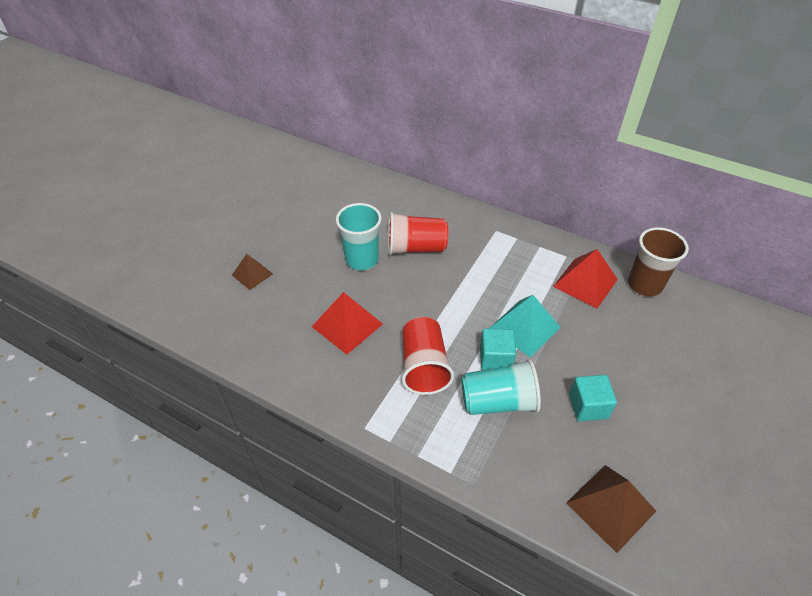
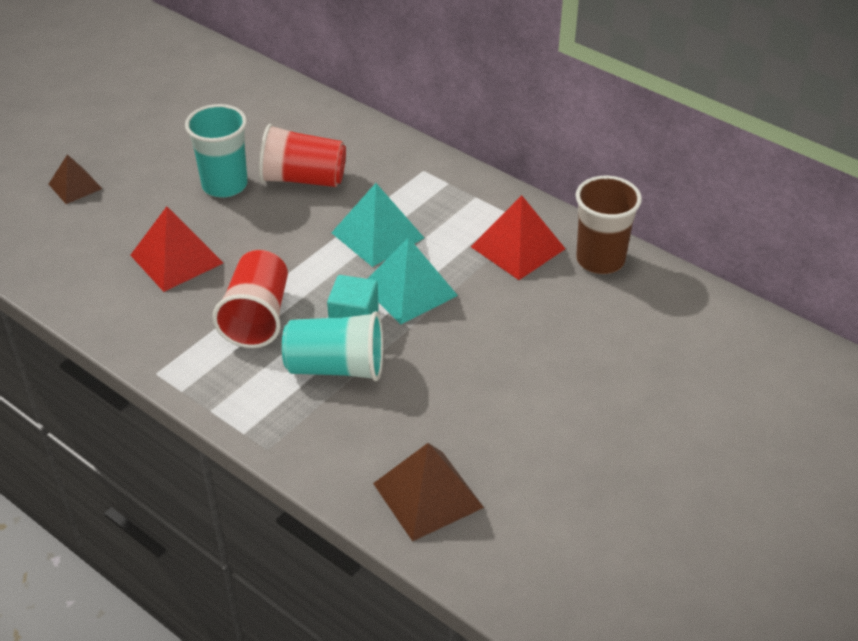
camera: 10 degrees right, 5 degrees down
(485, 286) = (377, 235): none -> turquoise pyramid
(588, 406) = (451, 388): turquoise cube -> none

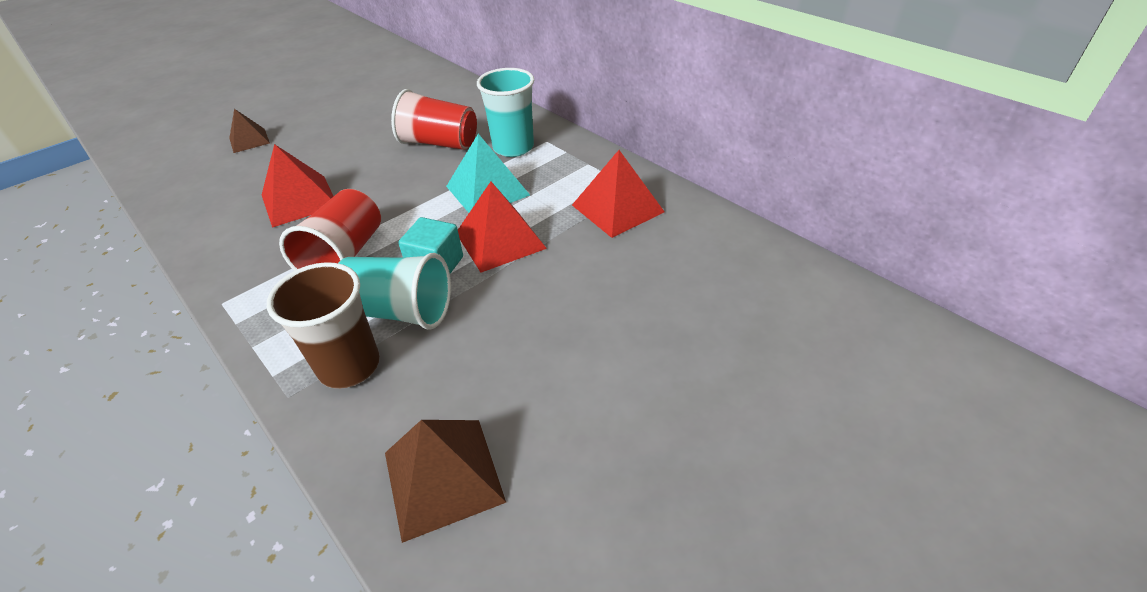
camera: 10 degrees right, 0 degrees up
(224, 185) = (371, 145): turquoise cup -> turquoise cup (513, 147)
(409, 290) = (500, 240): turquoise pyramid -> red pyramid
(600, 260) = (698, 224): brown cup -> brown cup (349, 366)

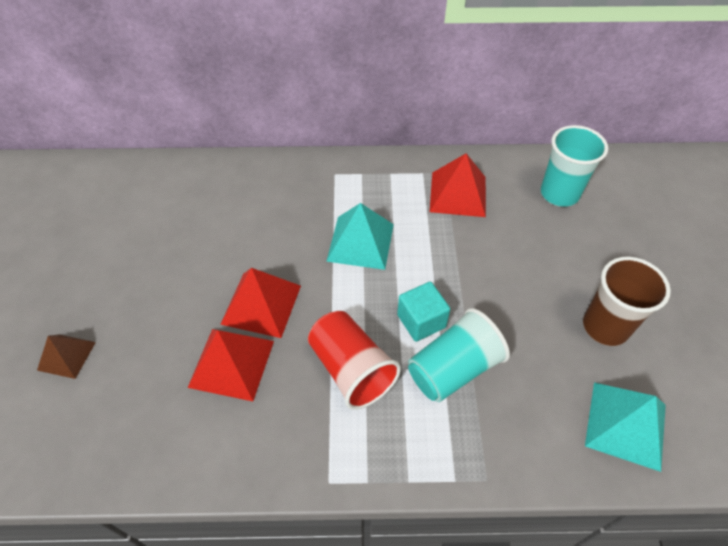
camera: 50 degrees left, 10 degrees up
(349, 366) = (486, 427): brown cup -> brown cup (605, 327)
(439, 143) = (258, 230): red cup -> none
(443, 476) = (625, 425): brown pyramid -> turquoise pyramid
(500, 240) = (429, 271): red pyramid -> red pyramid (261, 304)
(513, 147) = (320, 195): turquoise cup -> turquoise cup (559, 194)

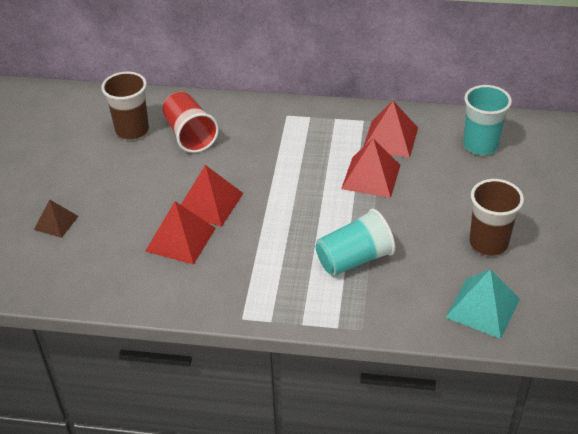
camera: 10 degrees right, 10 degrees down
(155, 210) = (132, 130): none -> brown cup
(351, 369) = (273, 252): red cup -> red cup (190, 135)
(360, 242) = (298, 167): turquoise pyramid -> none
(421, 321) = (336, 225): turquoise cube -> none
(447, 247) = (371, 176): none -> red pyramid

